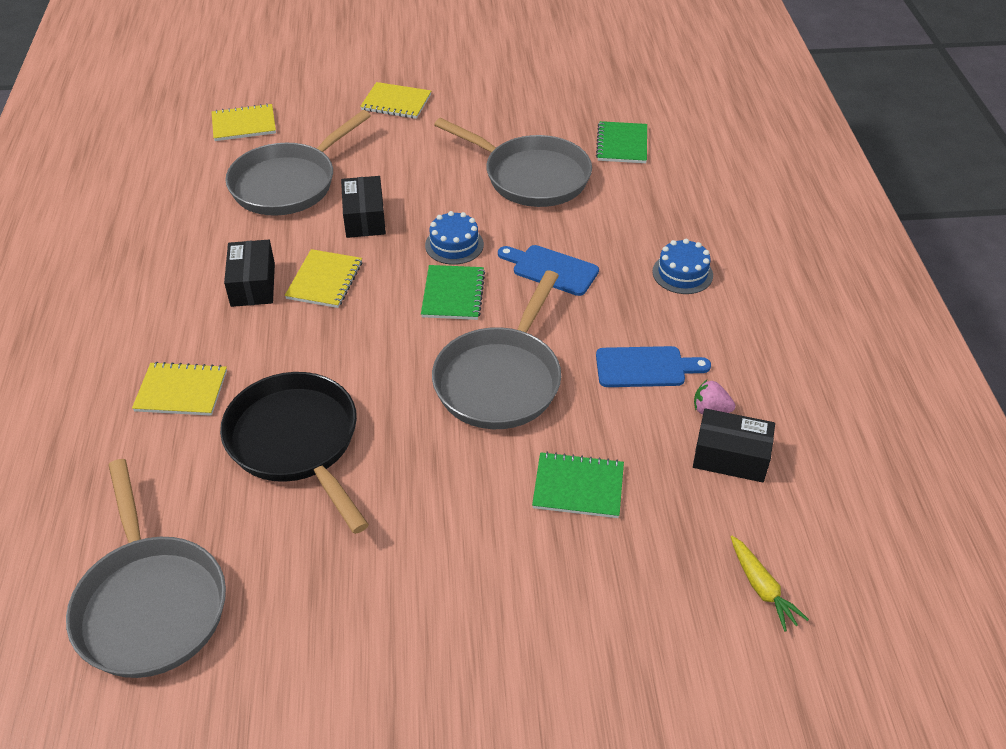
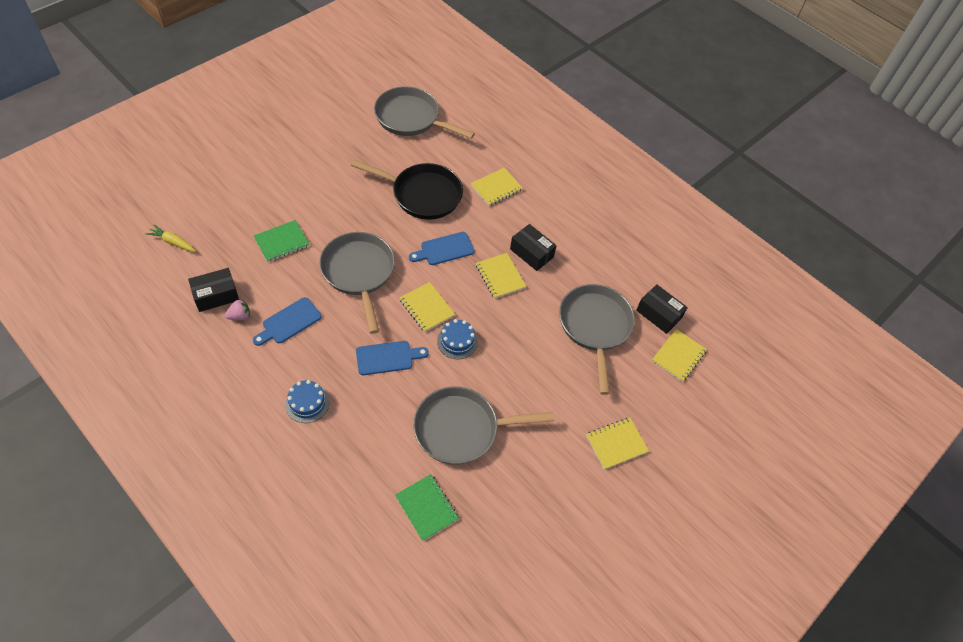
camera: 135 degrees right, 10 degrees up
(355, 348) = (444, 249): none -> blue cutting board
(364, 218) = (525, 329): black box -> black box (658, 314)
(453, 294) = (427, 308): green notebook -> yellow notebook

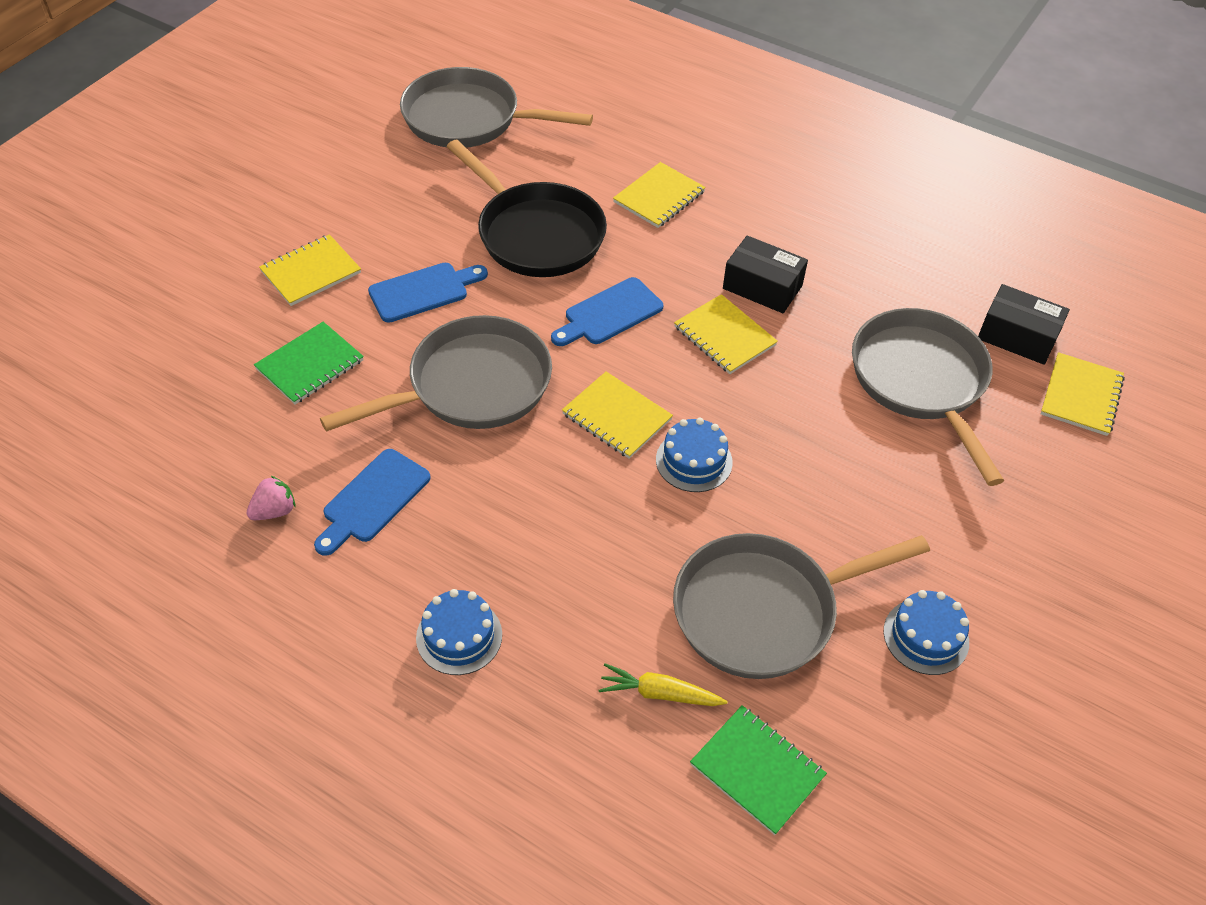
camera: 10 degrees left, 5 degrees down
(172, 242) = (101, 410): yellow carrot -> yellow carrot (659, 693)
(216, 295) = (216, 485): black box -> none
(359, 273) = (471, 386): grey pan -> grey pan turned 90 degrees clockwise
(387, 358) = (579, 519): blue cutting board -> blue cutting board (423, 291)
(422, 194) = (536, 234): black pan -> black pan turned 45 degrees clockwise
(538, 463) = (926, 636): none -> blue cake
(616, 444) = (1045, 567): yellow notebook -> yellow notebook (311, 272)

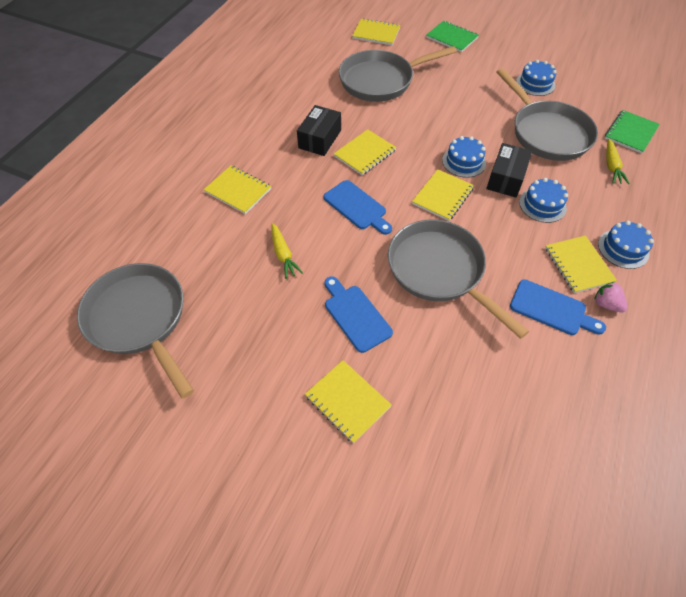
camera: 95 degrees left, 5 degrees up
(274, 511) = (584, 365): pink strawberry -> pink strawberry (606, 304)
(310, 365) = (448, 376): green notebook -> green notebook (452, 38)
(441, 559) = (578, 265): none -> yellow notebook
(469, 119) = (140, 319): grey pan -> grey pan turned 135 degrees clockwise
(536, 234) = (283, 254): black pan -> yellow carrot
(577, 548) = (542, 205): none -> blue cake
(1017, 337) = (340, 49): black box -> black box (506, 178)

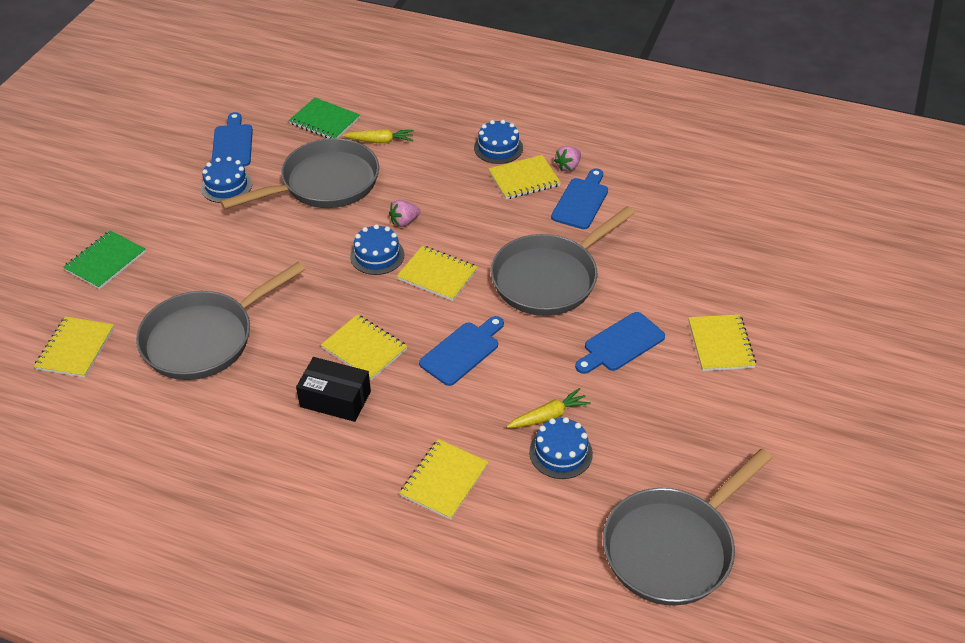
camera: 95 degrees left, 10 degrees down
(347, 401) = (720, 344): yellow notebook -> yellow notebook turned 45 degrees counterclockwise
(380, 81) = (204, 338): grey pan -> grey pan turned 75 degrees clockwise
(506, 178) = (404, 222): black box -> pink strawberry
(542, 205) = (444, 196): blue cake -> blue cake (560, 452)
(586, 84) = (232, 144): none -> blue cutting board

